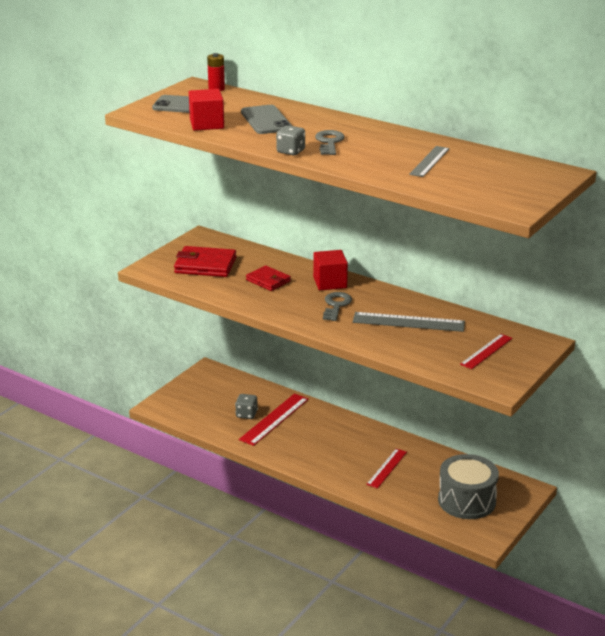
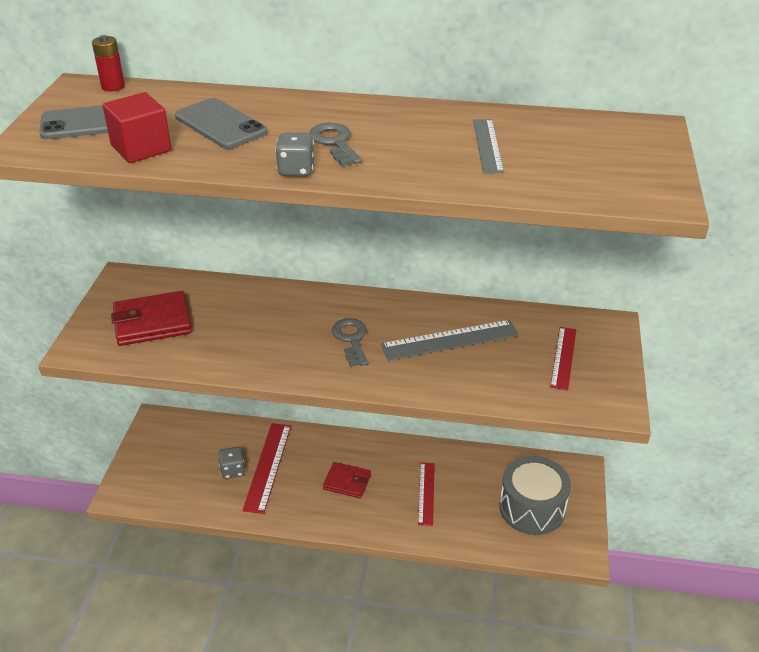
camera: 25 degrees left, 10 degrees up
(268, 281) = (246, 324): red wallet -> red wallet (347, 482)
(330, 283) = (322, 307): red cube -> none

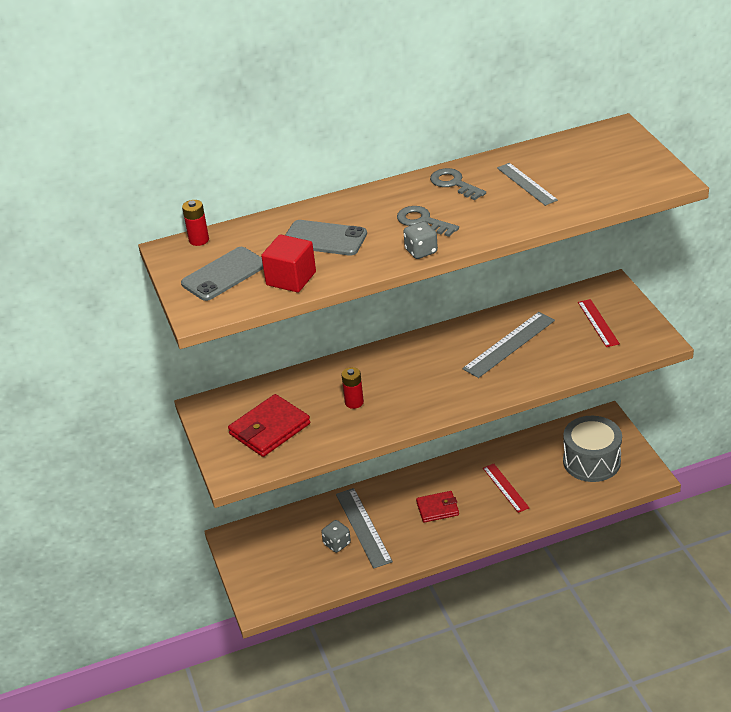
camera: 25 degrees left, 0 degrees up
(249, 331) = (354, 402): none -> red battery
(267, 466) = (363, 527): red ruler -> grey ruler
(351, 339) = (437, 375): grey key -> grey key (454, 184)

